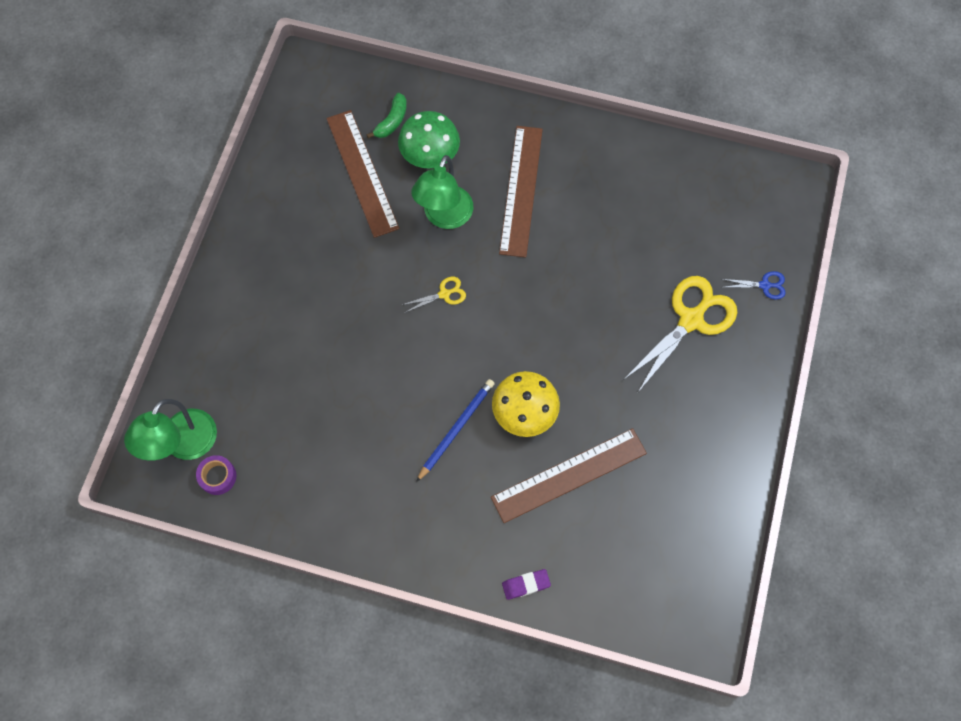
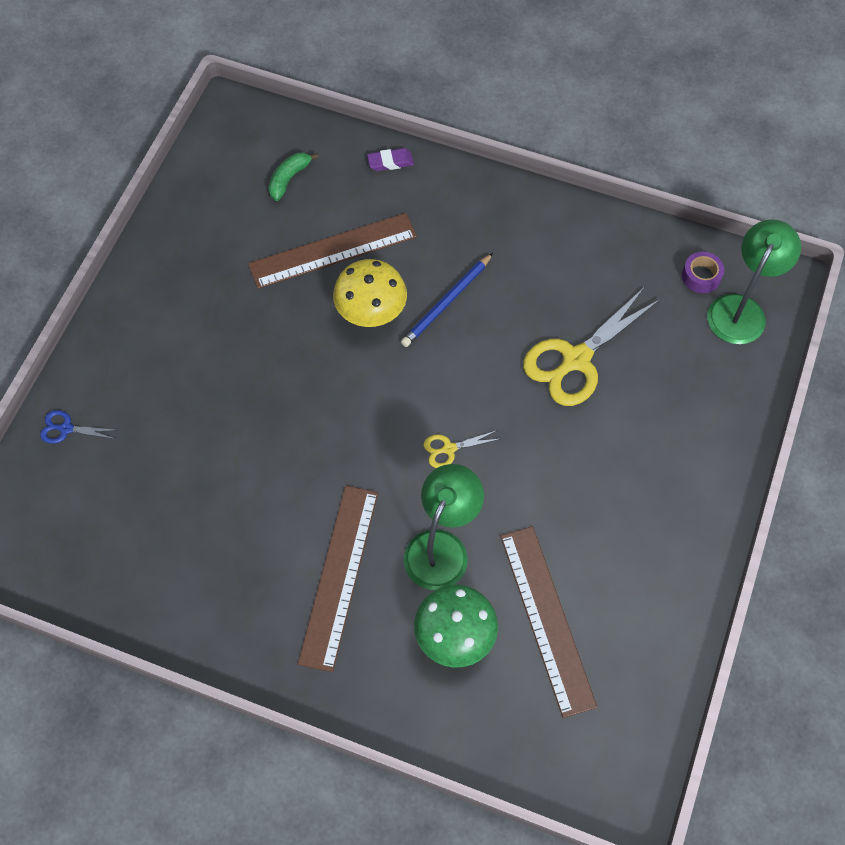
camera: 175 degrees left, 5 degrees down
(392, 121) = (505, 695): green banana -> green banana (289, 179)
(691, 320) = (164, 396): yellow scissors -> yellow scissors (576, 359)

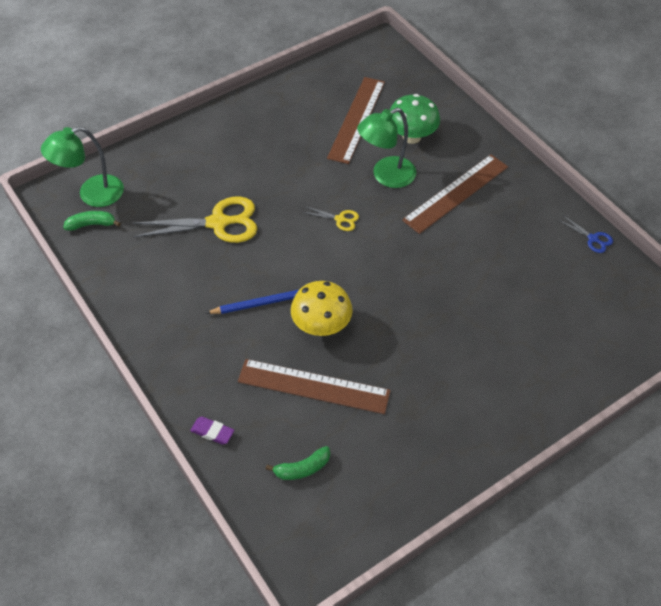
camera: 145 degrees left, 10 degrees down
(66, 428) = (589, 369): blue scissors -> blue scissors (593, 239)
(701, 276) = (92, 224): purple tape -> green banana

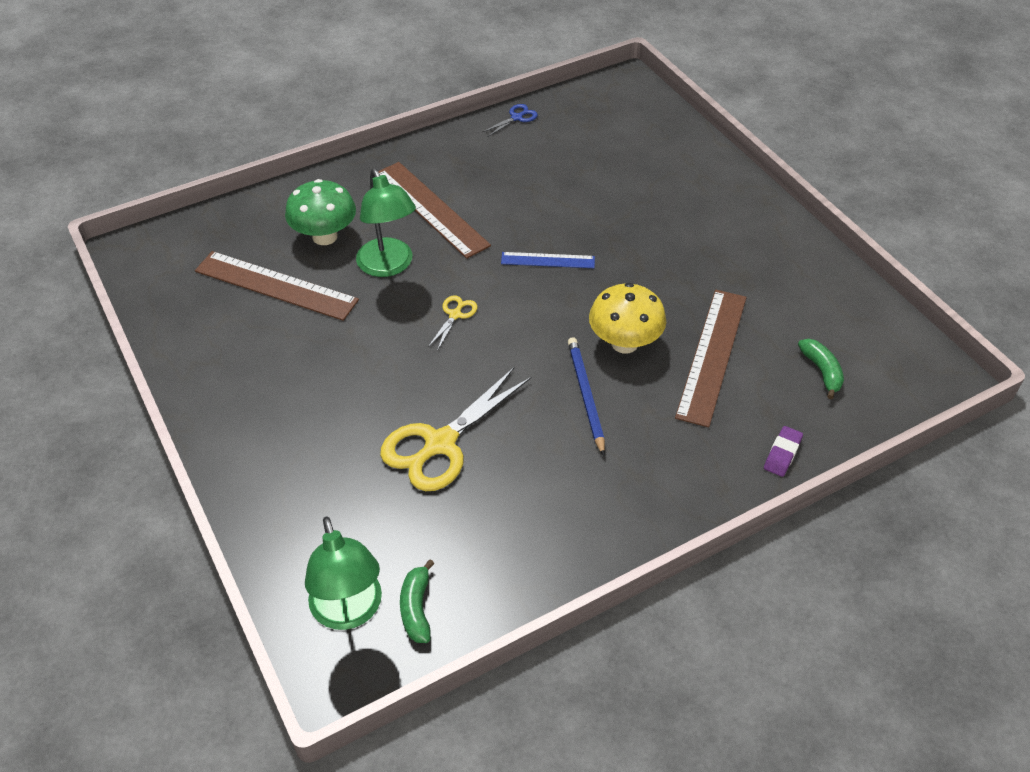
camera: 85 degrees left, 5 degrees down
(218, 223) = (440, 443): yellow scissors -> yellow scissors turned 135 degrees counterclockwise
(408, 271) = (548, 260): none -> blue ruler

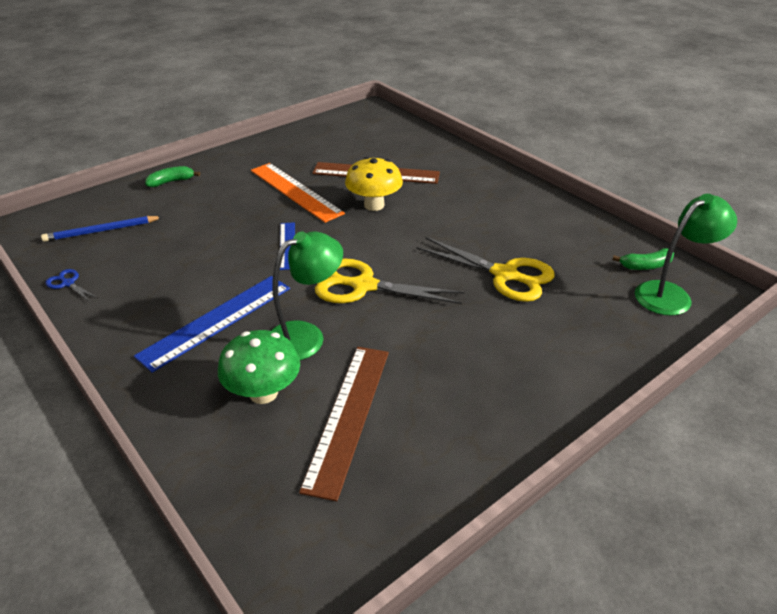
camera: 100 degrees left, 10 degrees down
(431, 209) = (216, 321): brown ruler -> blue ruler
(455, 315) = (364, 286): yellow scissors -> yellow scissors, size x2.17
(585, 395) = (430, 217): blue pencil -> blue pencil (101, 231)
(669, 272) = (295, 191): none -> orange ruler
(782, 454) = (449, 150): purple eraser -> none
(822, 371) = (378, 139): green banana -> green banana (171, 181)

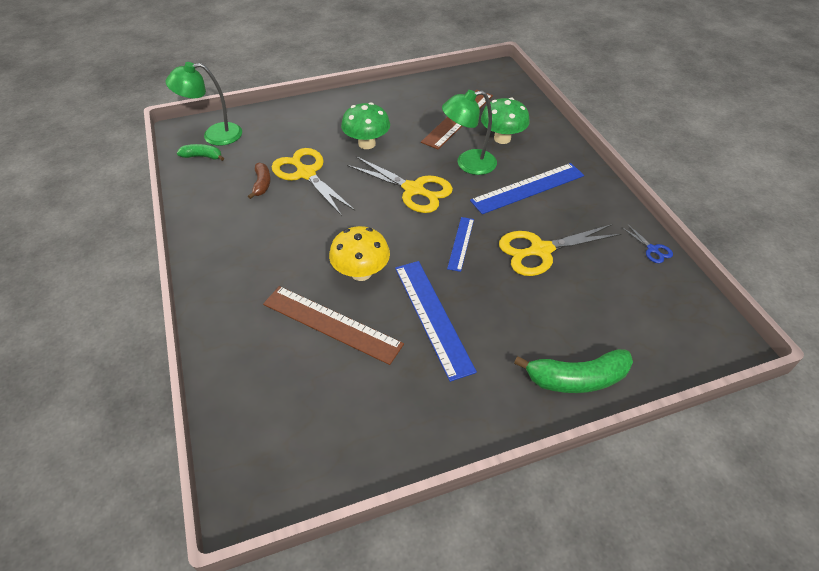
camera: 160 degrees left, 10 degrees up
(101, 231) = (641, 309): blue pencil -> none
(171, 181) = (576, 379): green banana -> green banana, size x1.74
(199, 257) = (541, 250): none -> yellow scissors
(295, 191) = (433, 317): orange ruler -> blue ruler
(463, 332) = (367, 144): none -> green mushroom
(542, 253) = (262, 184): none -> brown banana

